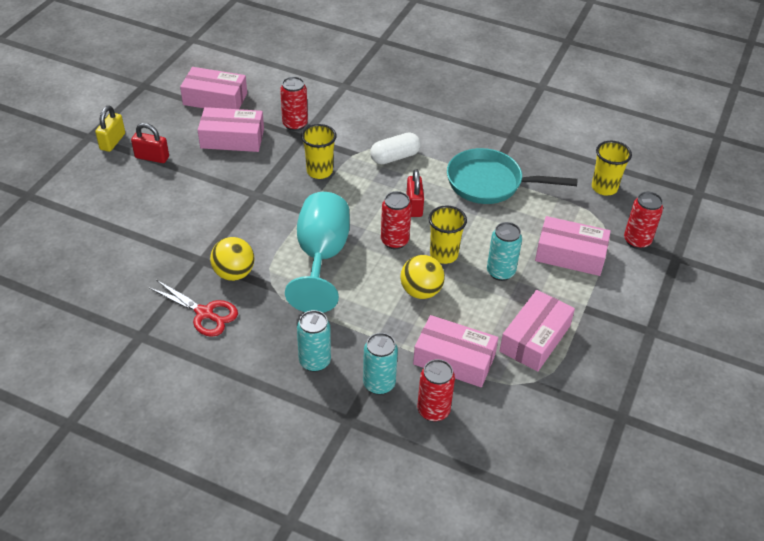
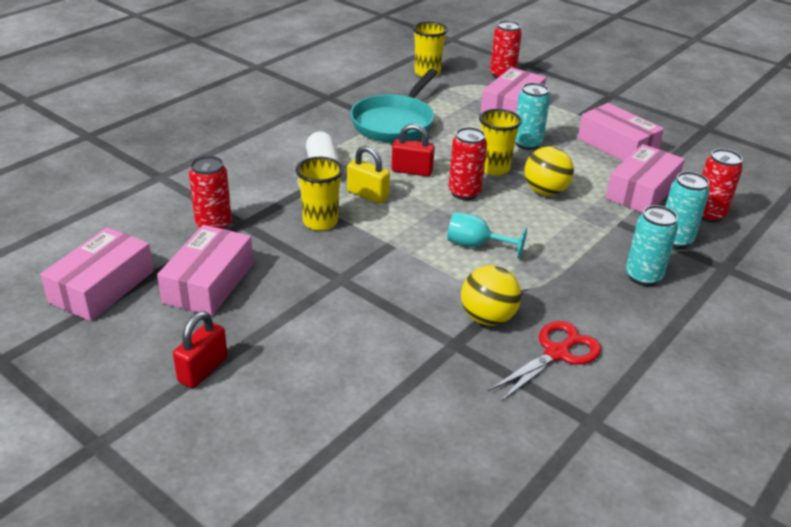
camera: 75 degrees left, 10 degrees down
(112, 141) = (131, 414): yellow padlock -> yellow padlock (367, 194)
(321, 257) = (476, 245): turquoise goblet -> turquoise goblet, size x0.50

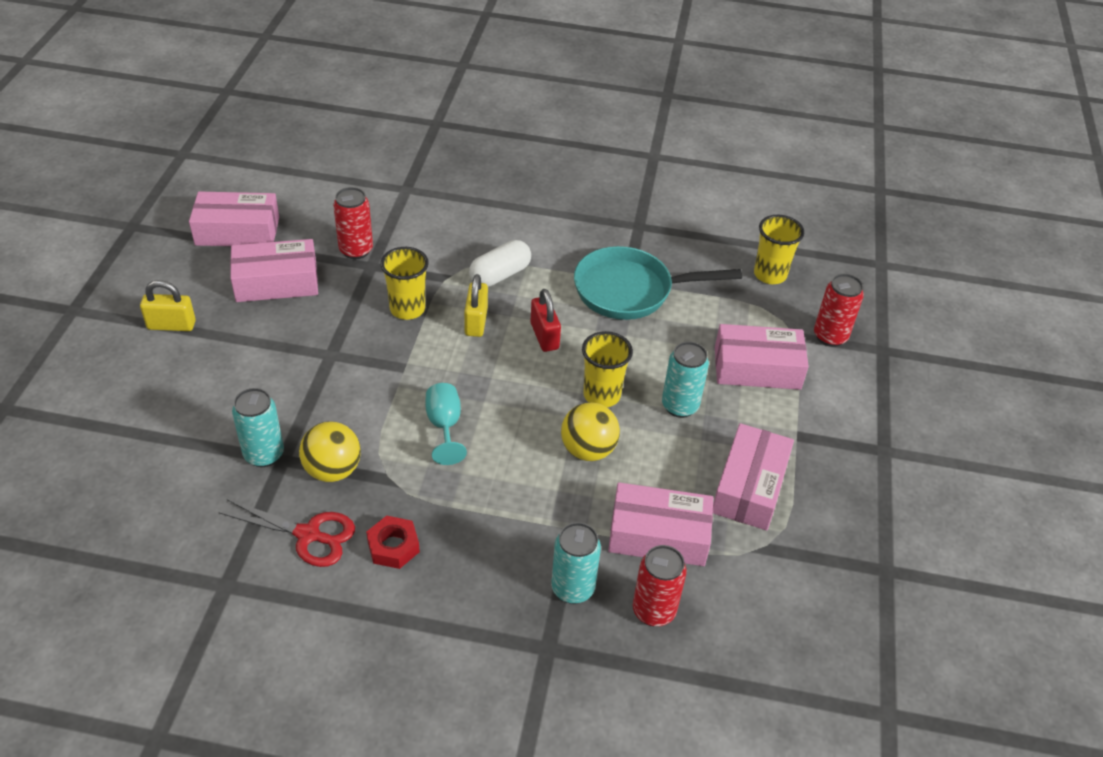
camera: 60 degrees right, 10 degrees up
(203, 370) = (171, 325): red padlock -> yellow padlock
(464, 193) = (533, 388): red can -> none
(594, 310) = (393, 546): none -> red nut
(643, 276) = (478, 574): turquoise can -> turquoise can (264, 454)

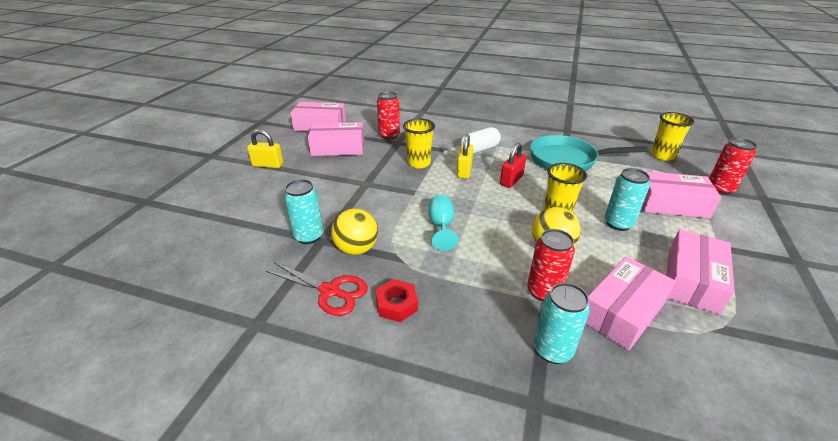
camera: 10 degrees right, 10 degrees down
(544, 336) = (511, 180): red padlock -> red padlock turned 45 degrees clockwise
(653, 611) = (633, 377): red can -> red can (543, 291)
(658, 535) = (622, 311): pink box -> pink box turned 60 degrees counterclockwise

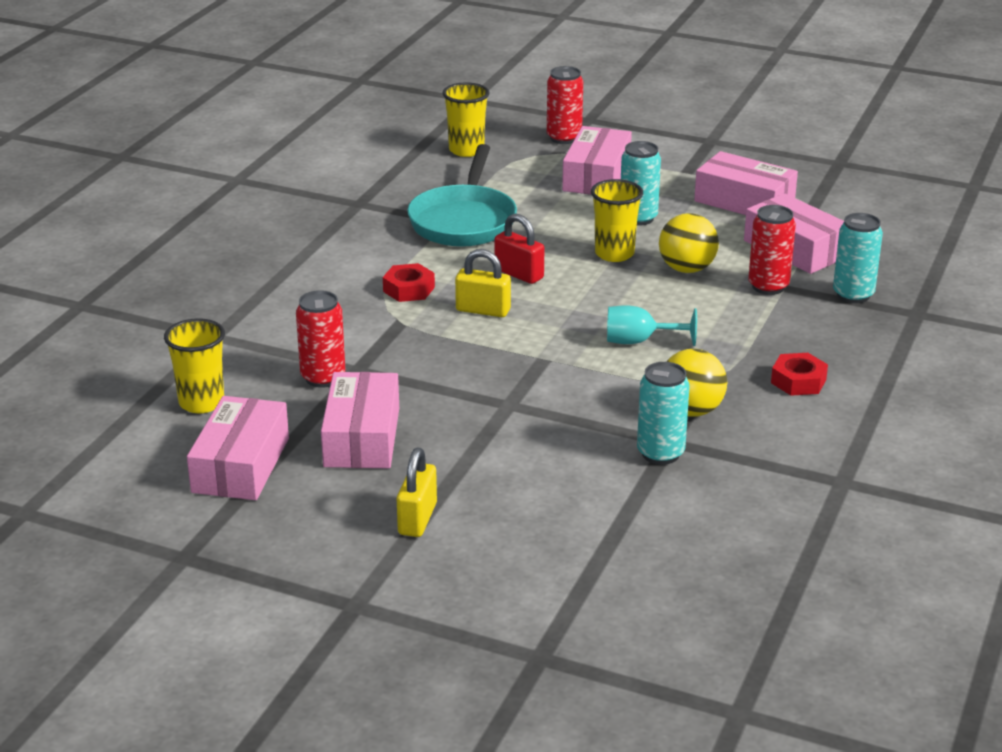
camera: 85 degrees left, 5 degrees down
(330, 291) = (779, 429): red scissors -> none
(419, 163) = (446, 350): yellow cup -> yellow cup (201, 403)
(479, 149) = (409, 289): white capsule -> red nut

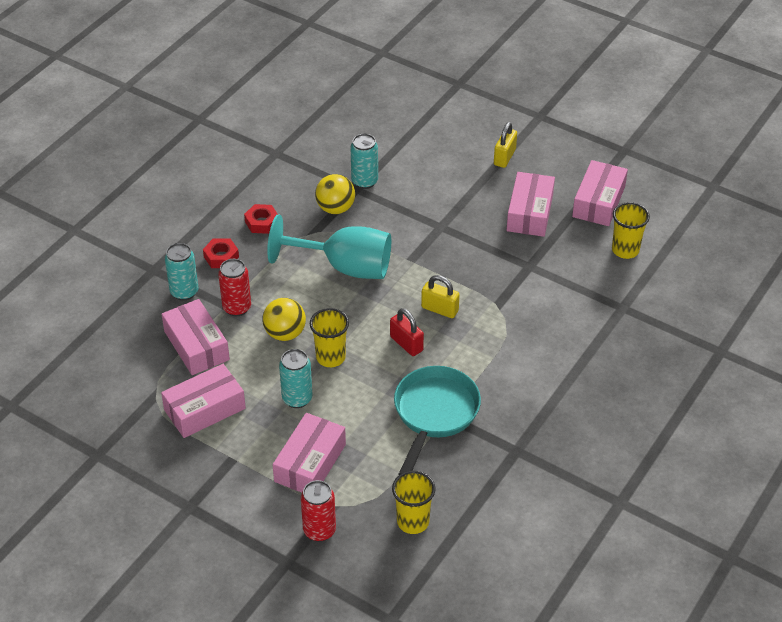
camera: 170 degrees left, 15 degrees up
(323, 378) = (551, 261): red can -> none
(409, 289) = (487, 337): red nut -> red nut (221, 257)
(639, 341) = (345, 267): turquoise goblet -> turquoise goblet, size x2.02
(744, 201) = (205, 409): pink box -> pink box turned 75 degrees counterclockwise

